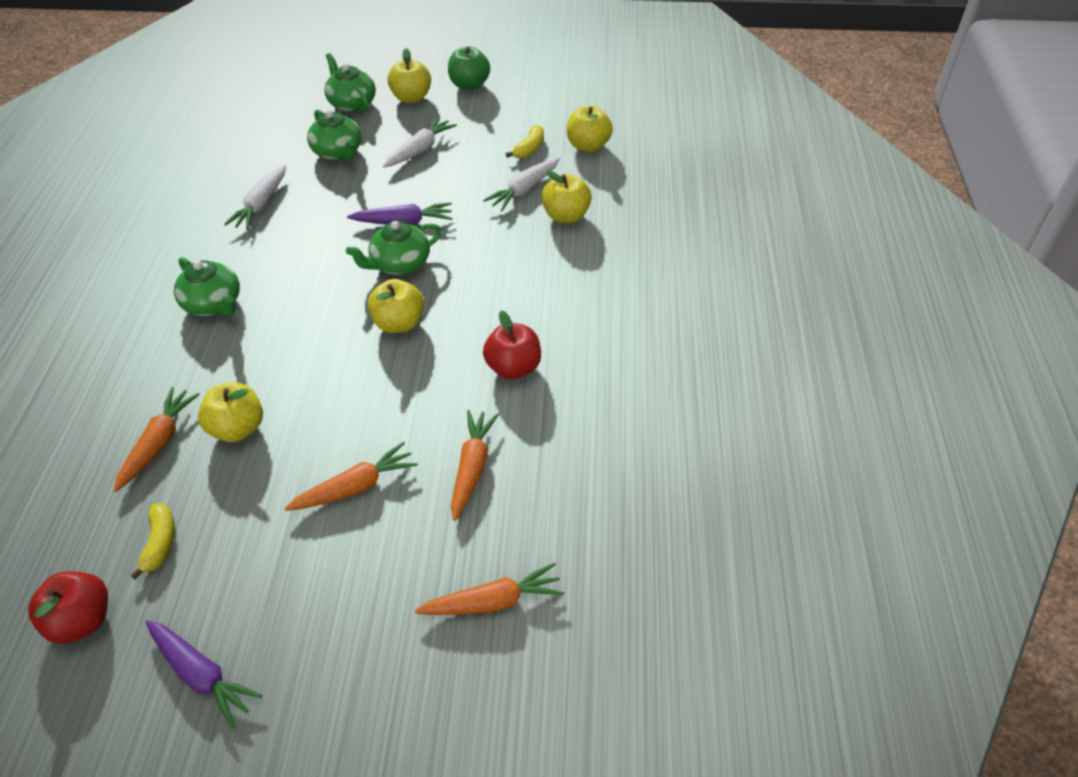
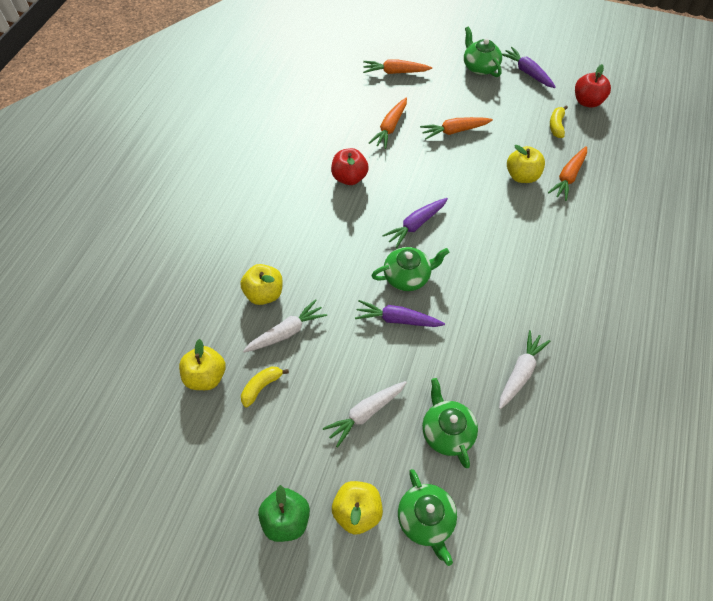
camera: 165 degrees left, 10 degrees up
(213, 304) = (549, 271): green teapot -> green teapot (480, 67)
(399, 323) = (416, 225): yellow apple -> purple carrot

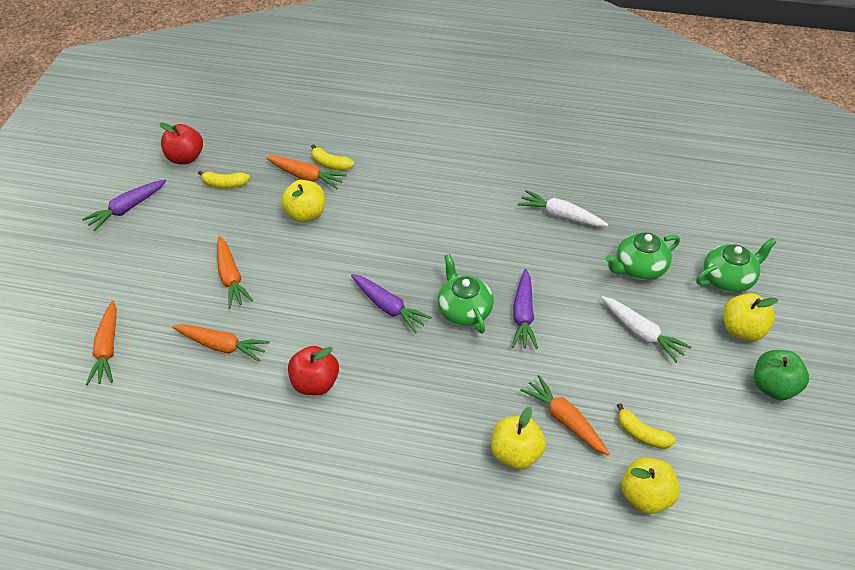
camera: 95 degrees left, 10 degrees down
(286, 332) = (565, 420): white carrot -> orange carrot
(480, 67) = (109, 255): green teapot -> none
(585, 194) = (330, 164): none -> yellow banana

